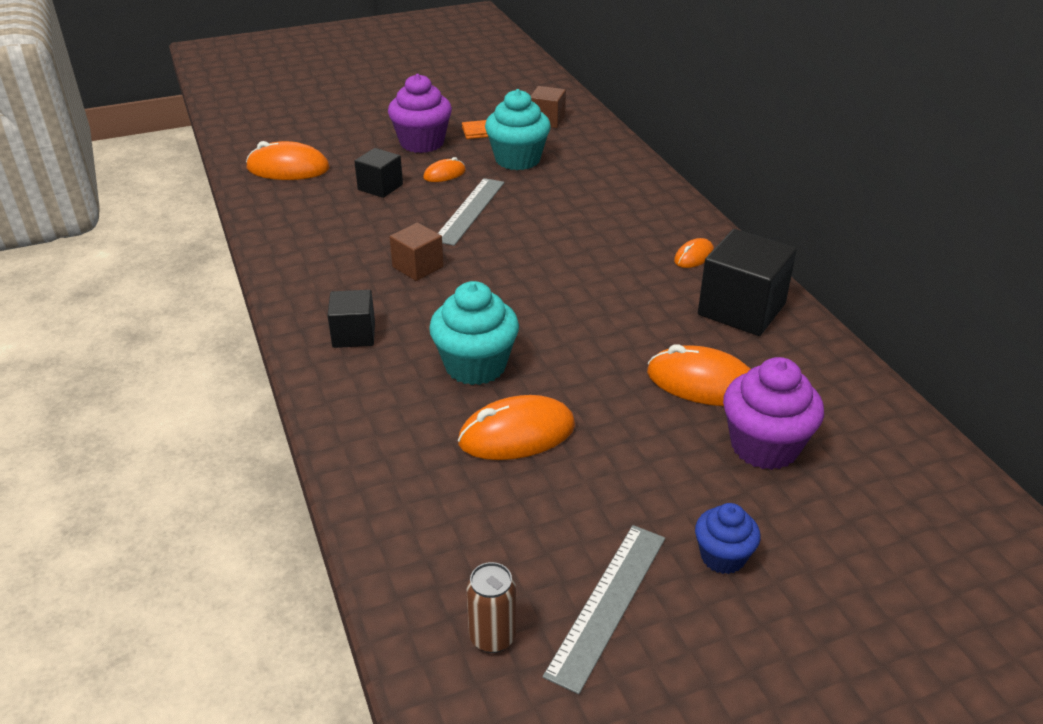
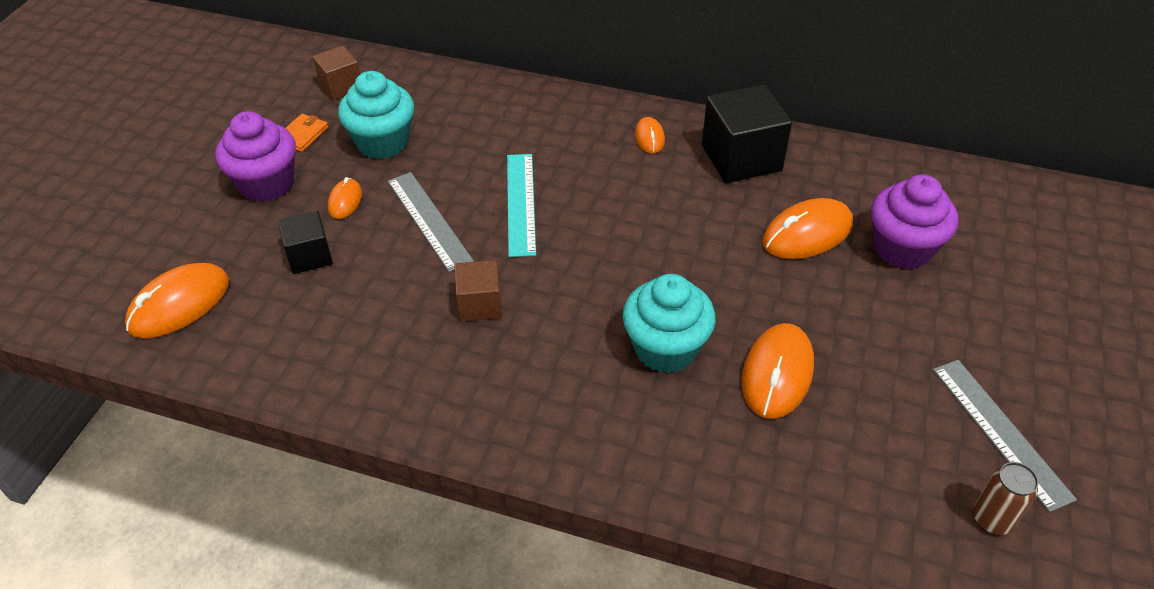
camera: 50 degrees left, 10 degrees up
(354, 335) = (539, 406): black cube -> none
(537, 236) = (520, 203): none -> turquoise ruler
(722, 557) = (995, 342): blue cupcake -> none

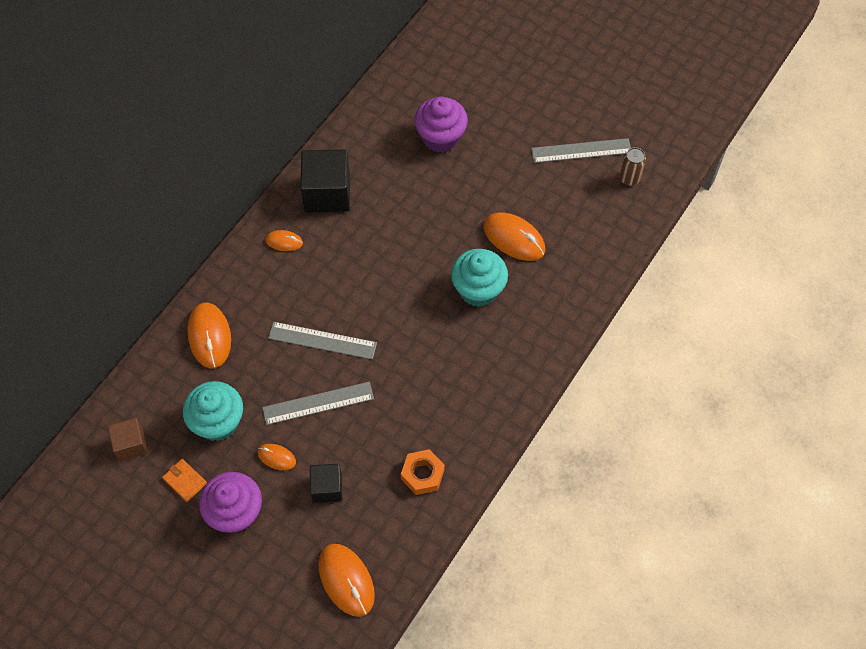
camera: 75 degrees left, 15 degrees up
(343, 350) = (422, 474): none -> orange nut
(480, 304) = (409, 385): brown cube -> none
(520, 203) = (322, 340): turquoise ruler -> grey ruler
(807, 234) = (411, 182): orange mouse -> orange mouse (209, 336)

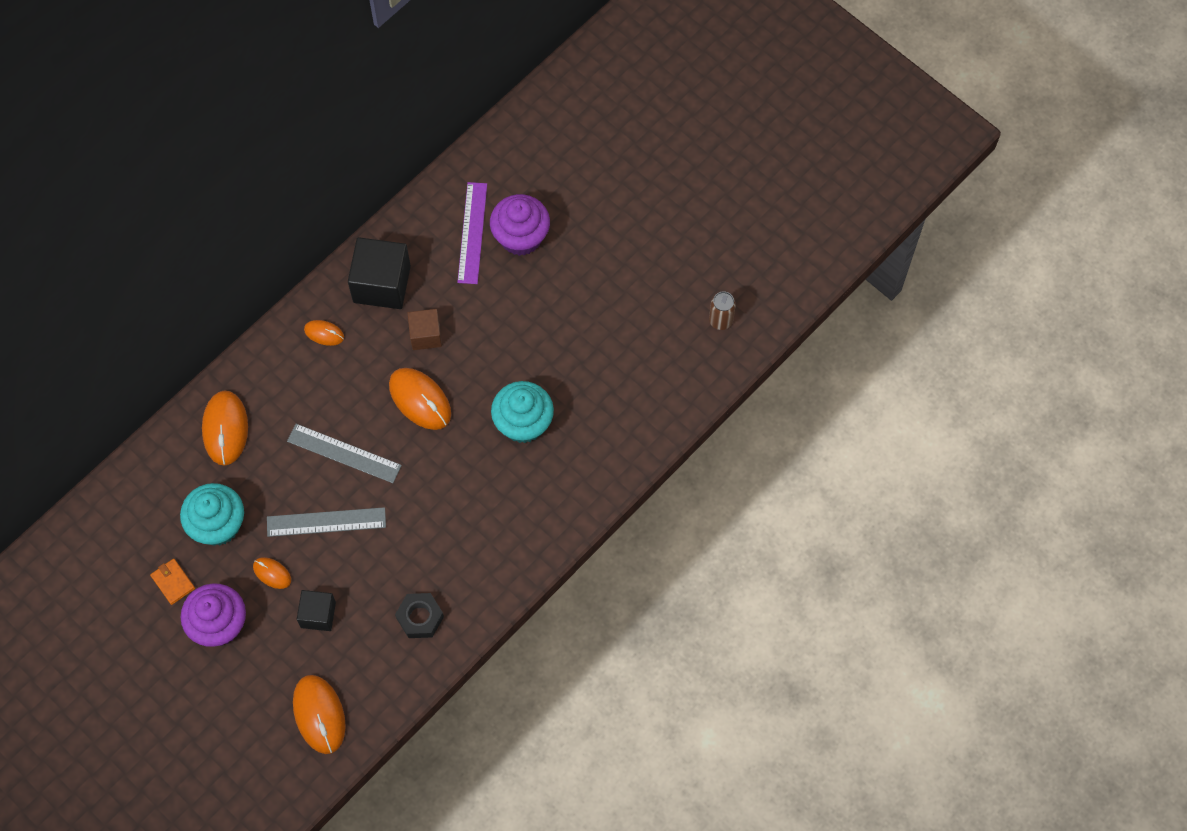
camera: 10 degrees right, 5 degrees up
(131, 444) = (124, 534): brown cube -> brown cube (425, 335)
(398, 140) = (472, 233): none -> purple ruler
(422, 474) = (420, 618): orange nut -> black nut
(514, 238) = (575, 370): orange mouse -> orange mouse (420, 400)
(581, 150) = (675, 278): grey ruler -> none

